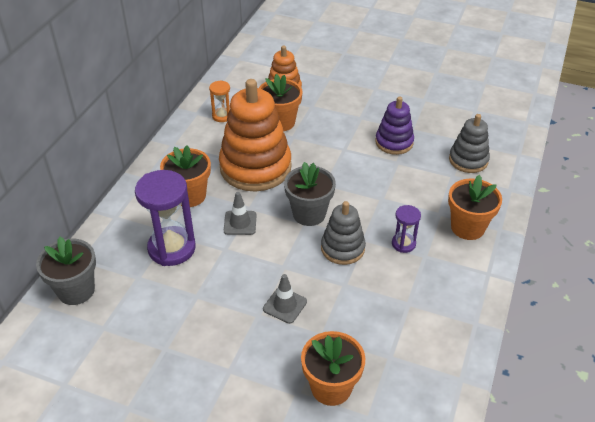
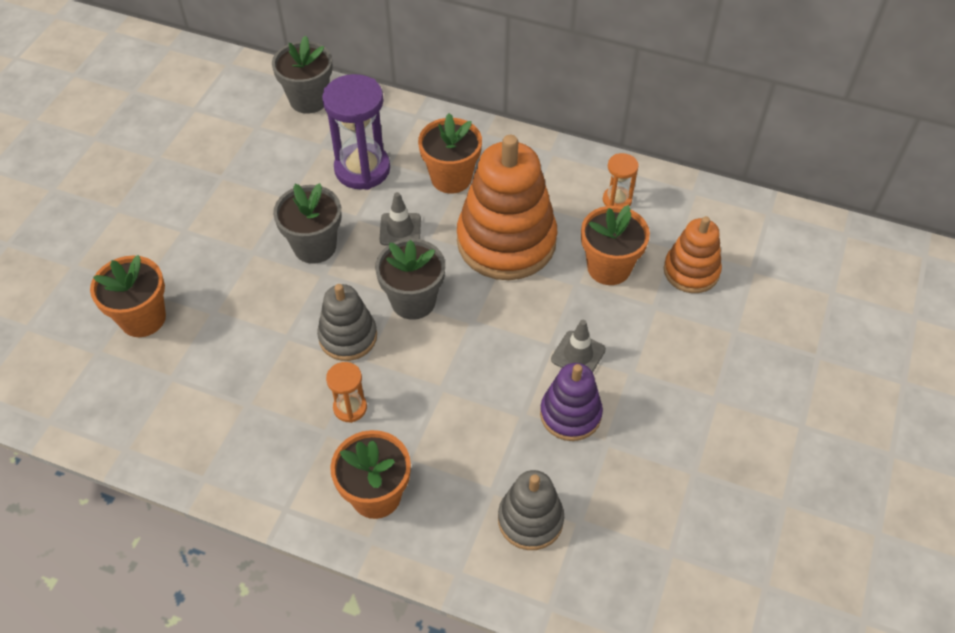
camera: 90 degrees right, 10 degrees up
(254, 273) = (314, 246): none -> grey flower pot
(285, 305) = (262, 276): grey traffic cone -> grey traffic cone (578, 354)
(403, 244) = (350, 408): purple hourglass -> orange hourglass

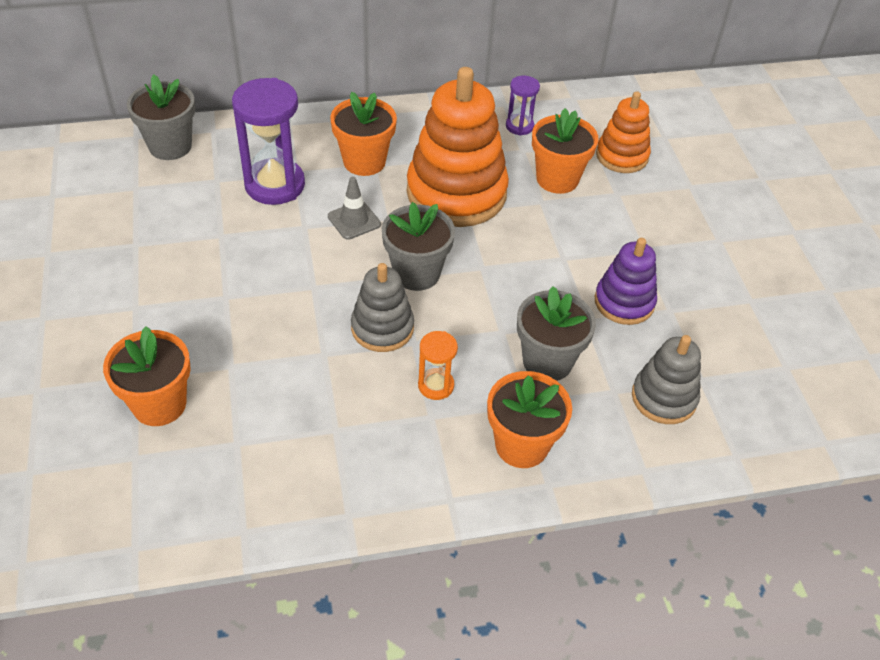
camera: 35 degrees left, 5 degrees down
(314, 246) = (284, 267): grey flower pot -> grey flower pot (547, 361)
(578, 354) = (590, 254): grey traffic cone -> none
(617, 200) = (519, 126): orange hourglass -> purple hourglass

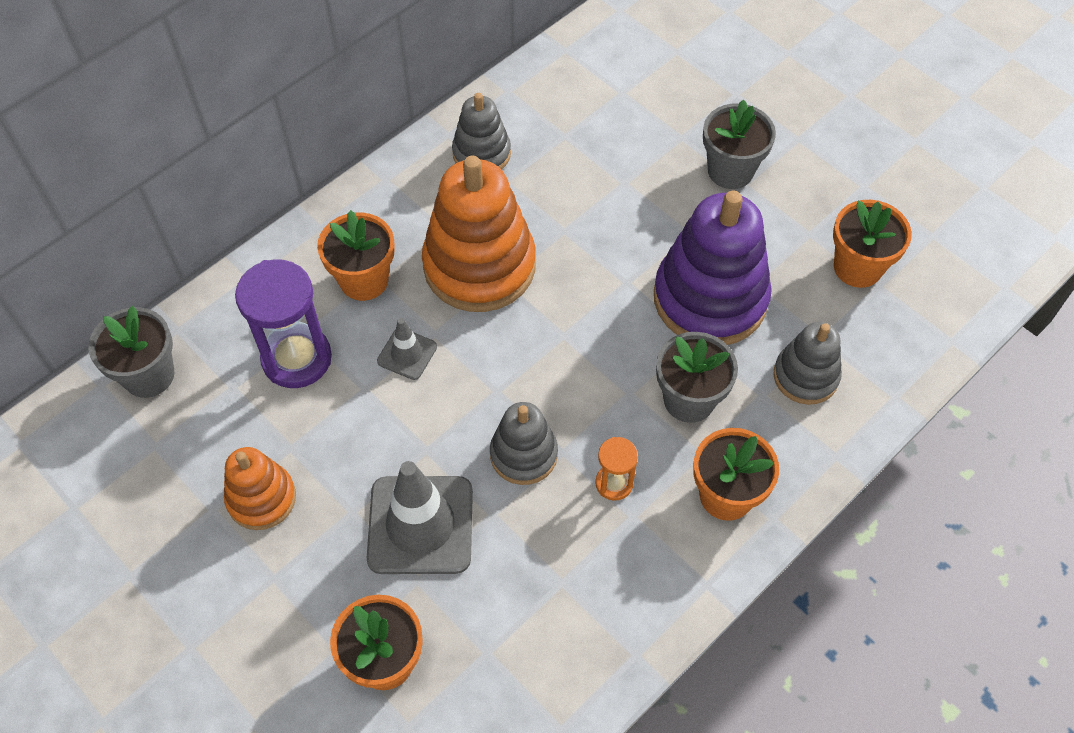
camera: 30 degrees left, 10 degrees up
(265, 331) = (420, 525): none -> grey traffic cone
(416, 273) = (510, 377): grey flower pot -> grey flower pot (730, 170)
(519, 126) = (481, 153): purple hourglass -> grey stacking toy
(557, 179) = (560, 196): orange flower pot -> orange flower pot (857, 267)
(622, 156) = (599, 137): orange stacking toy -> orange stacking toy (261, 498)
(624, 302) = (710, 298): purple stacking toy -> purple stacking toy, size x1.81

